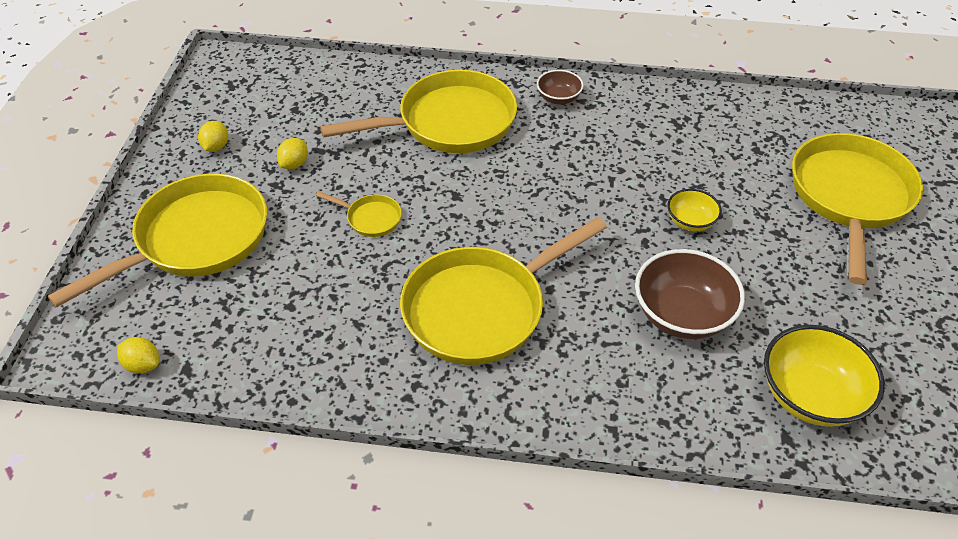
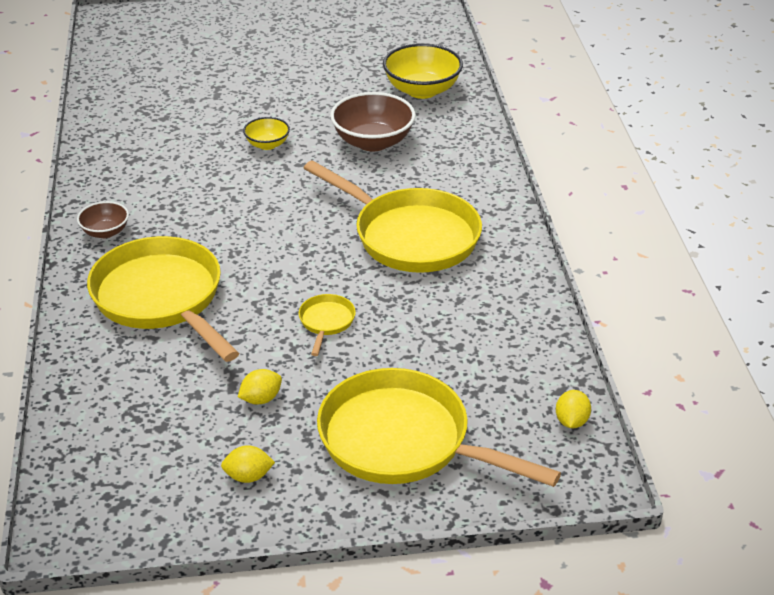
camera: 105 degrees left, 10 degrees down
(294, 164) = (261, 399): yellow lemon -> yellow lemon turned 45 degrees counterclockwise
(850, 197) = (213, 76): yellow pan -> none

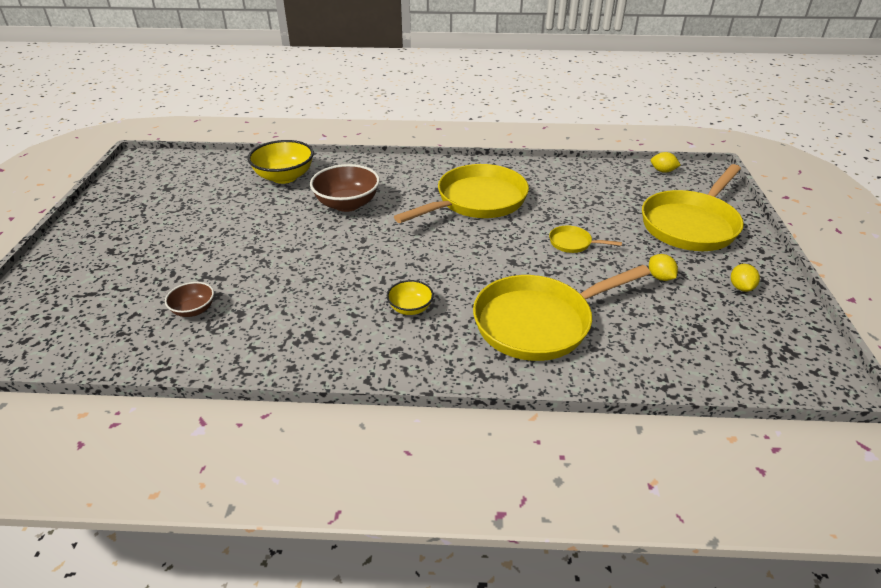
camera: 80 degrees left, 0 degrees up
(105, 232) = (430, 356): brown bowl -> brown bowl (194, 310)
(267, 144) = (324, 254): yellow bowl -> yellow bowl (410, 308)

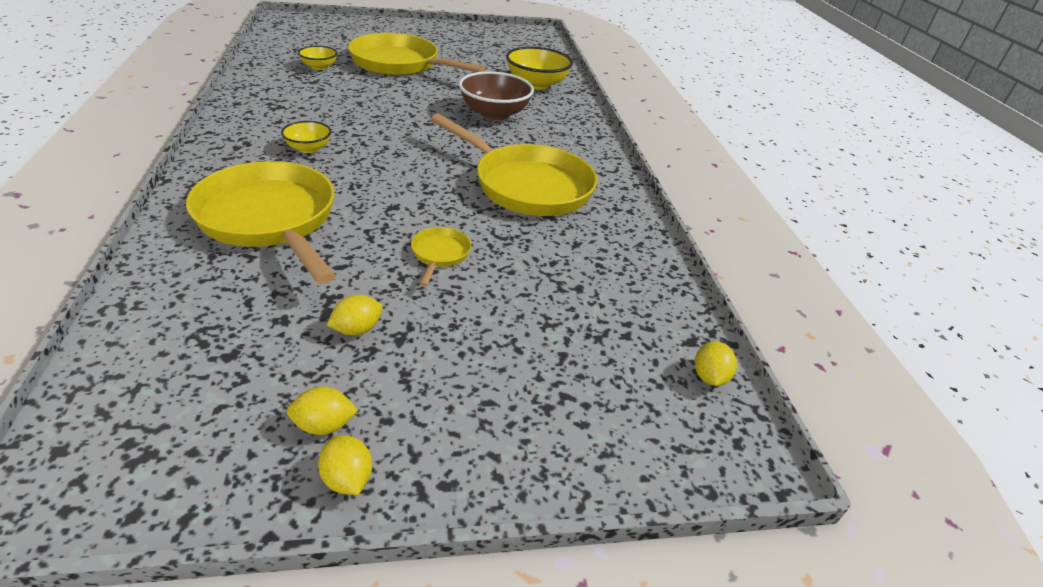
camera: 75 degrees right, 0 degrees up
(194, 310) = (319, 67): brown bowl -> yellow bowl
(691, 224) = (519, 389): yellow pan -> yellow pan (400, 64)
(771, 279) = (347, 479): none -> yellow lemon

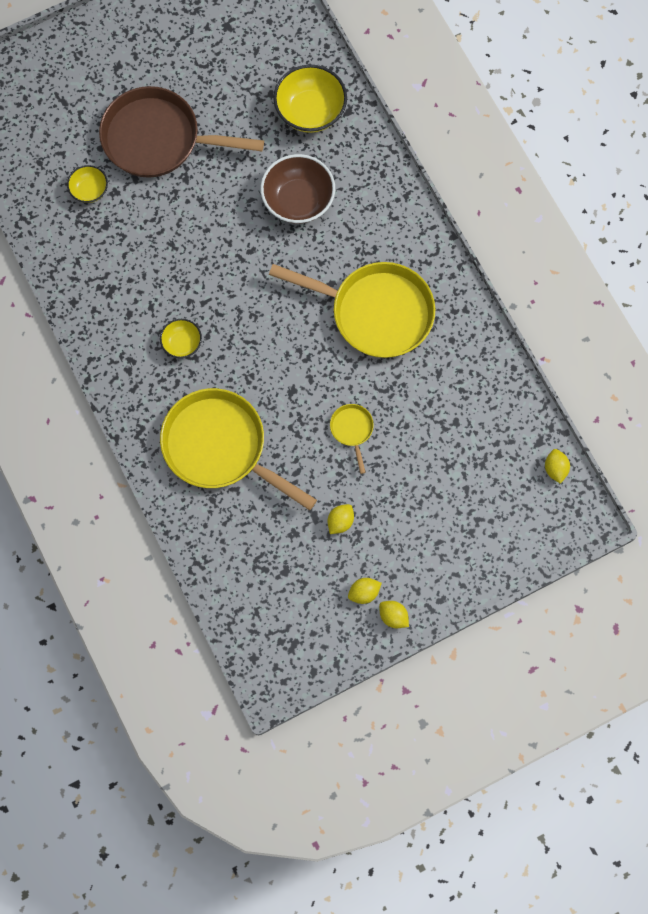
camera: 15 degrees left, 35 degrees up
(400, 64) = (158, 139): yellow pan -> brown pan

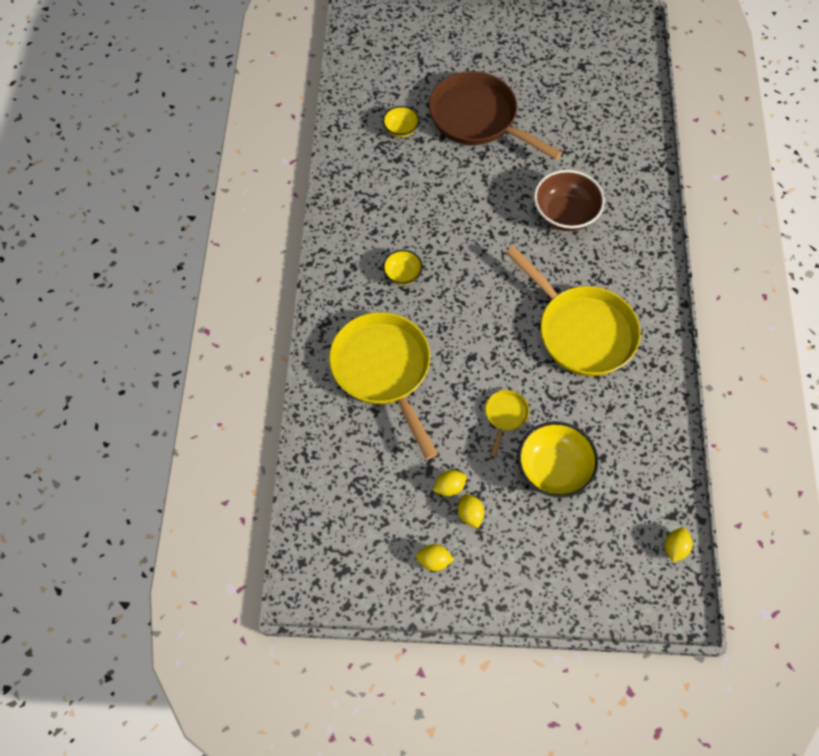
camera: 30 degrees right, 10 degrees down
(310, 111) = (614, 154): yellow bowl -> yellow bowl (553, 469)
(393, 616) = (448, 597): yellow lemon -> yellow lemon (470, 514)

